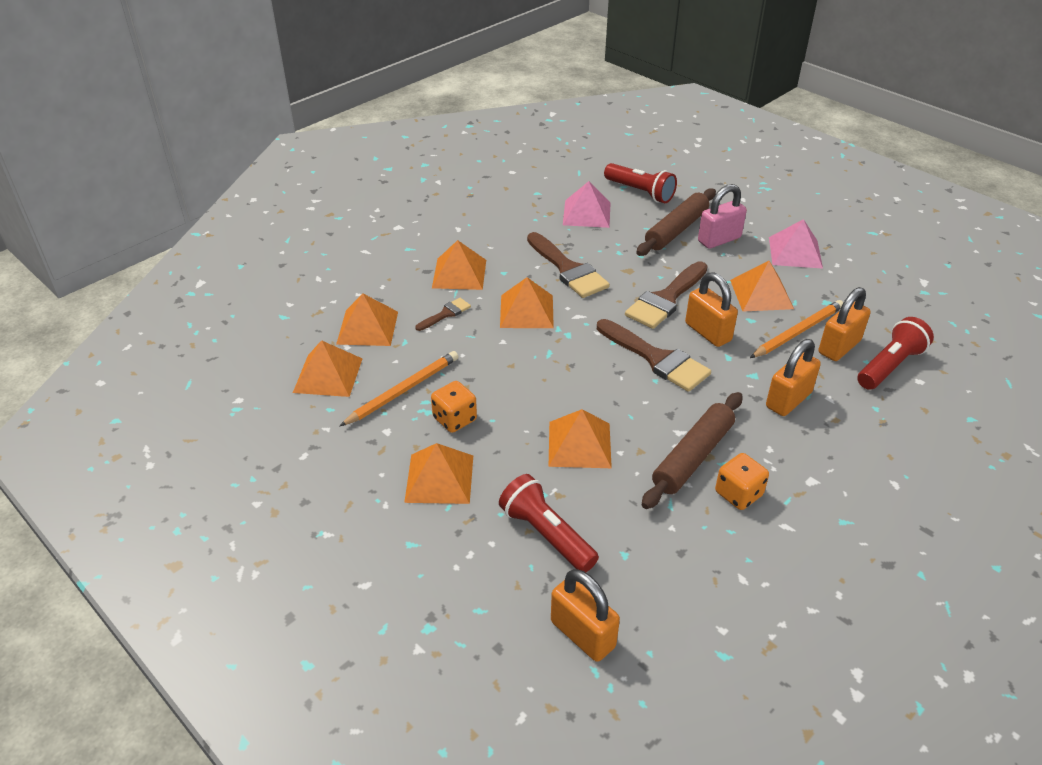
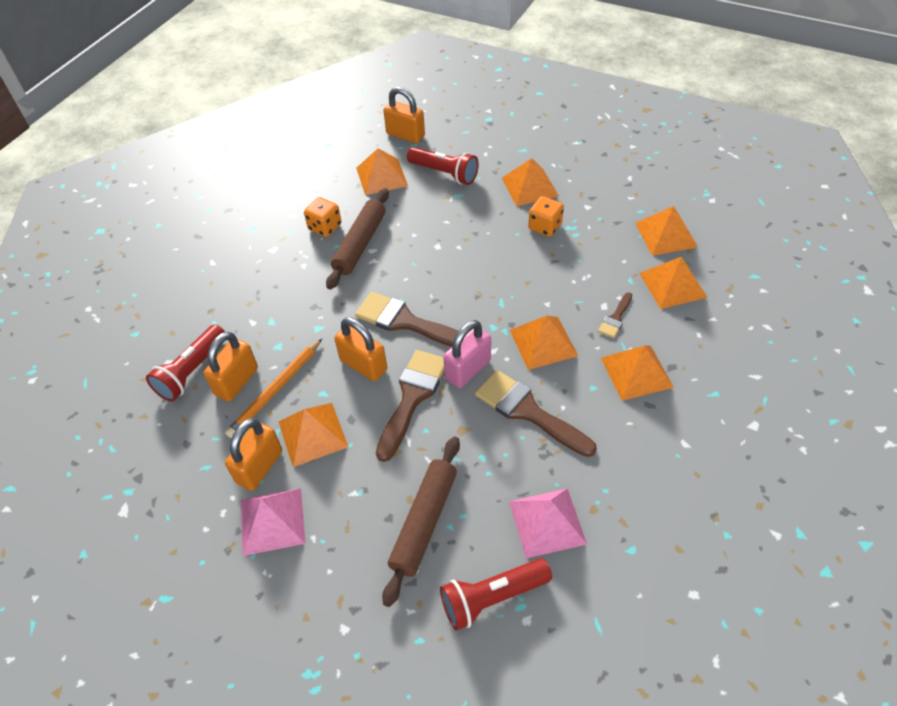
camera: 165 degrees right, 10 degrees up
(403, 390) = (598, 238): orange pencil -> none
(579, 444) = (445, 232): orange pyramid -> orange pyramid (381, 176)
(640, 192) = (492, 598): red flashlight -> red flashlight turned 45 degrees counterclockwise
(719, 239) = (367, 518): pink padlock -> pink padlock (468, 369)
(788, 400) = (287, 311): orange padlock -> orange padlock (259, 467)

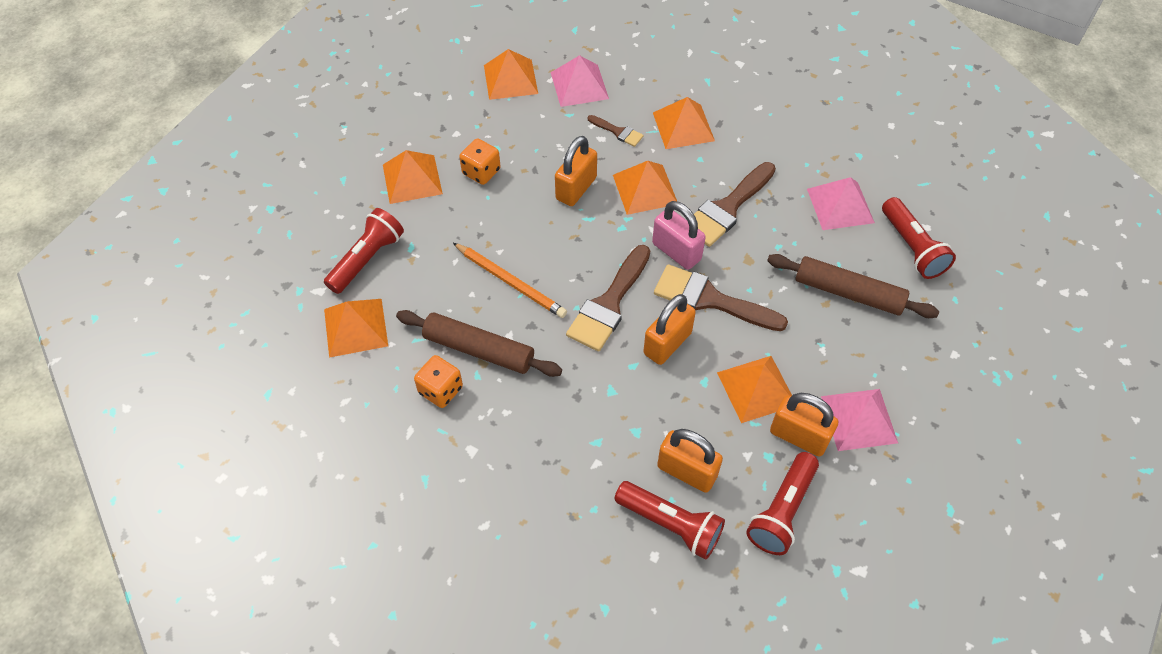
camera: 90 degrees left, 5 degrees up
(189, 451) = (782, 511): none -> red flashlight
(276, 390) = (699, 428): orange pencil -> orange pencil (510, 282)
(405, 135) = (275, 299): orange padlock -> orange padlock (576, 188)
(672, 285) = (579, 85): orange pyramid -> pink pyramid

